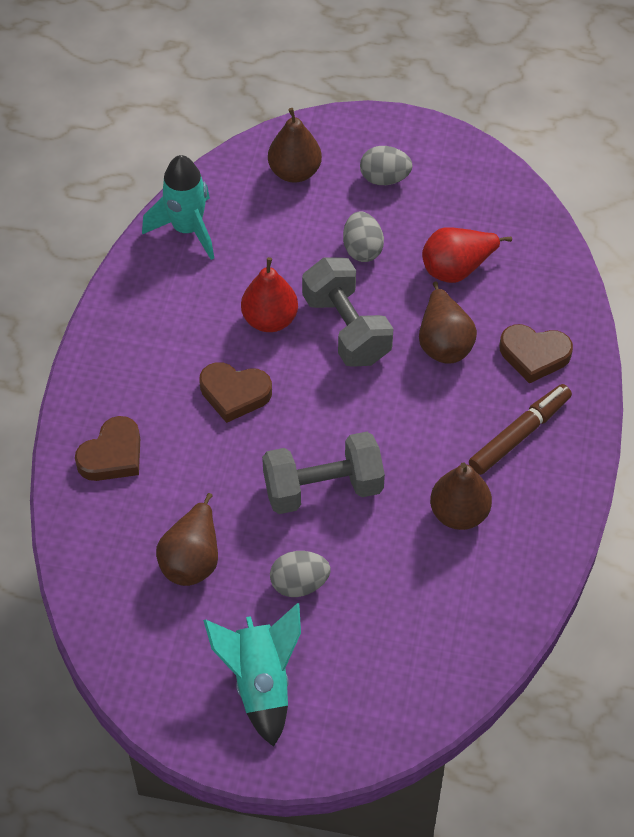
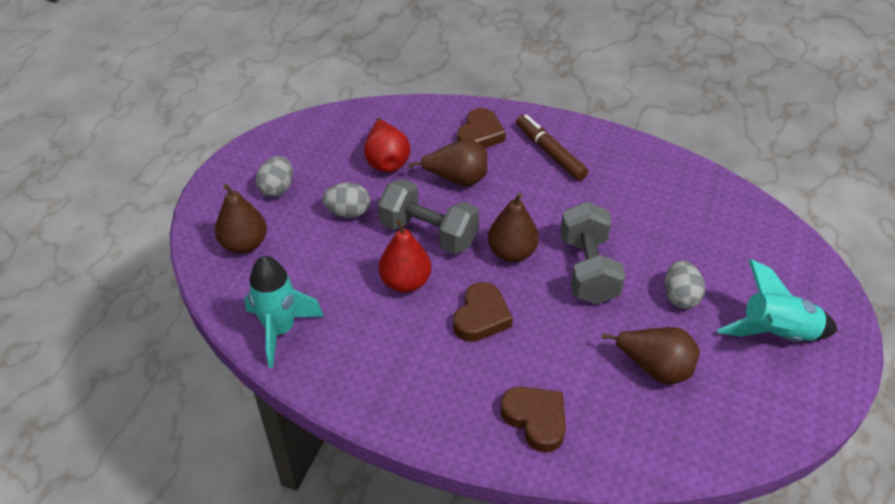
camera: 80 degrees left, 10 degrees down
(346, 328) = (428, 233): grey dumbbell -> grey dumbbell turned 45 degrees clockwise
(459, 513) = (617, 194): brown pear -> brown pear (512, 253)

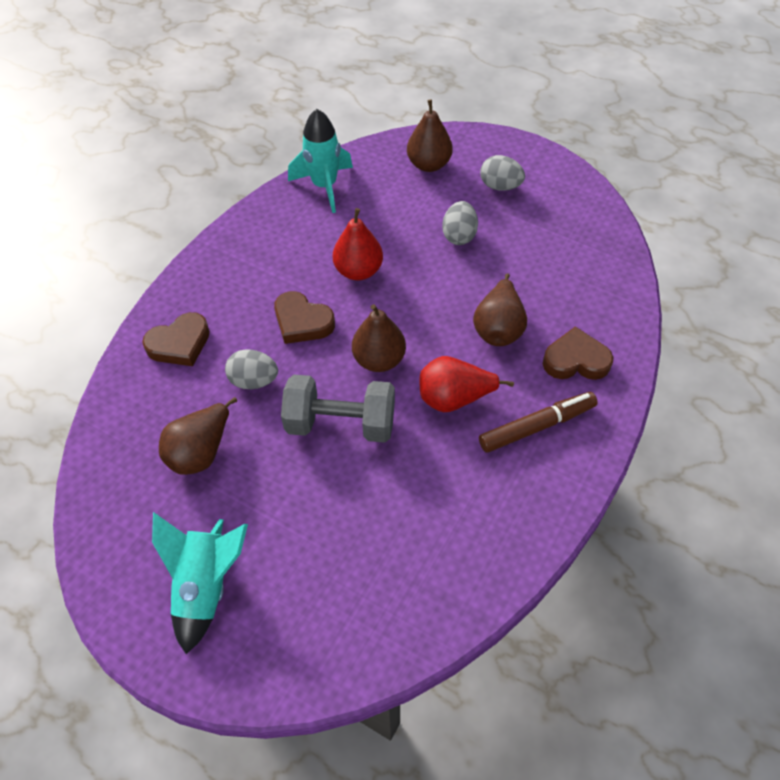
camera: 100 degrees right, 10 degrees up
(387, 161) = (534, 270): red pear -> red pear (454, 398)
(428, 233) = (419, 294): grey dumbbell -> none
(480, 134) = (576, 360): brown heart -> brown heart turned 150 degrees clockwise
(680, 297) = (282, 503): grey egg -> grey egg (254, 380)

